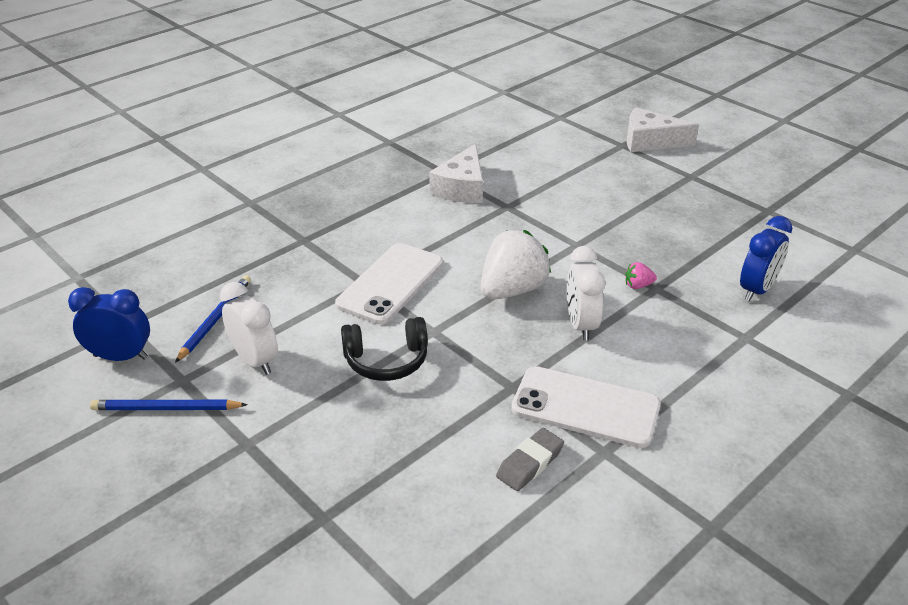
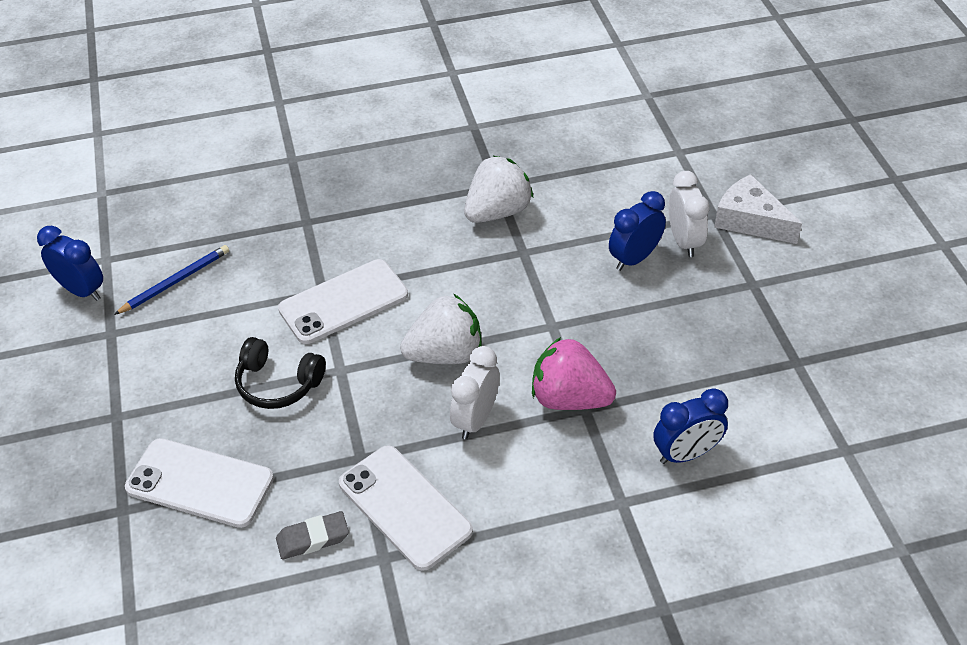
camera: 30 degrees right, 10 degrees up
(166, 408) = (81, 356): blue pencil -> none
(255, 360) = (176, 338): white clock -> white clock (684, 241)
(382, 464) = (200, 483): none -> white phone
(462, 187) = (497, 212): white cheese -> white strawberry
(594, 186) = (634, 258): none -> blue clock
(638, 285) = (569, 398): pink strawberry -> pink strawberry, size x2.42

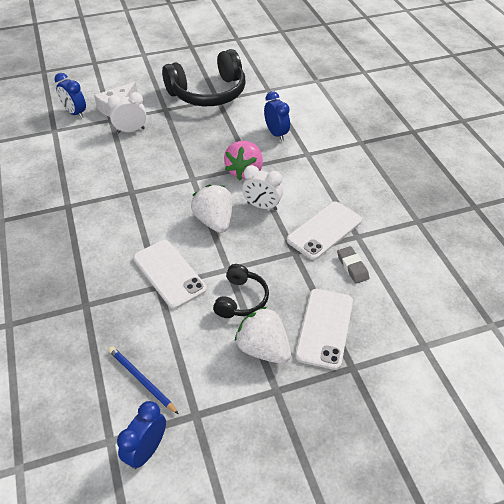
camera: 95 degrees left, 0 degrees up
(497, 212) = (93, 204): white strawberry -> white strawberry (263, 349)
(634, 258) = (142, 148): blue clock -> blue clock (75, 113)
(817, 347) = (208, 93): none -> black headphones

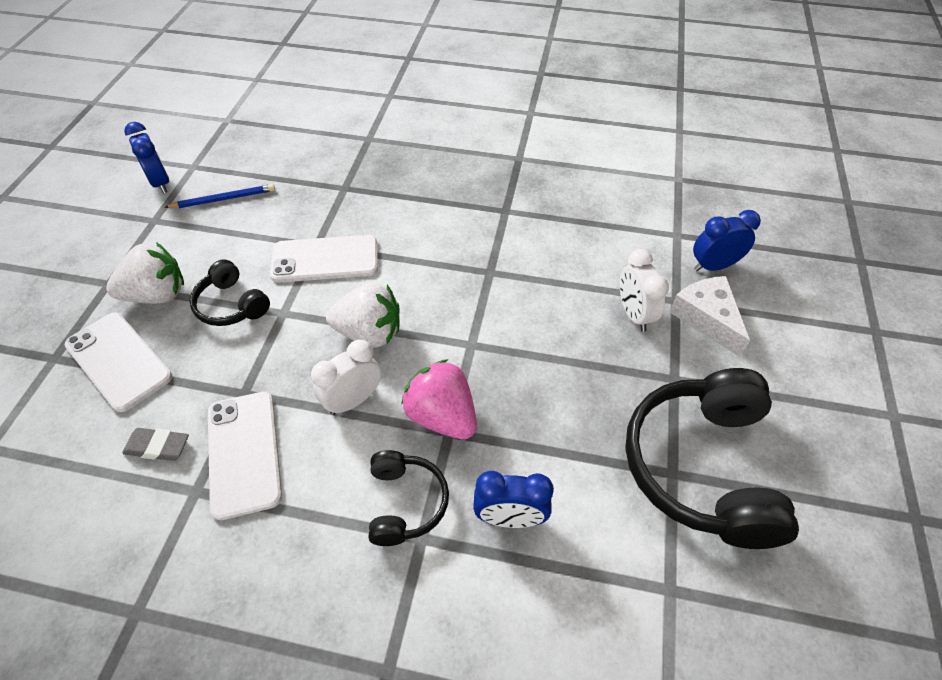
camera: 120 degrees right, 5 degrees up
(131, 130) = (634, 314): white clock -> white clock turned 150 degrees clockwise
(297, 164) = (405, 503): none -> black headphones

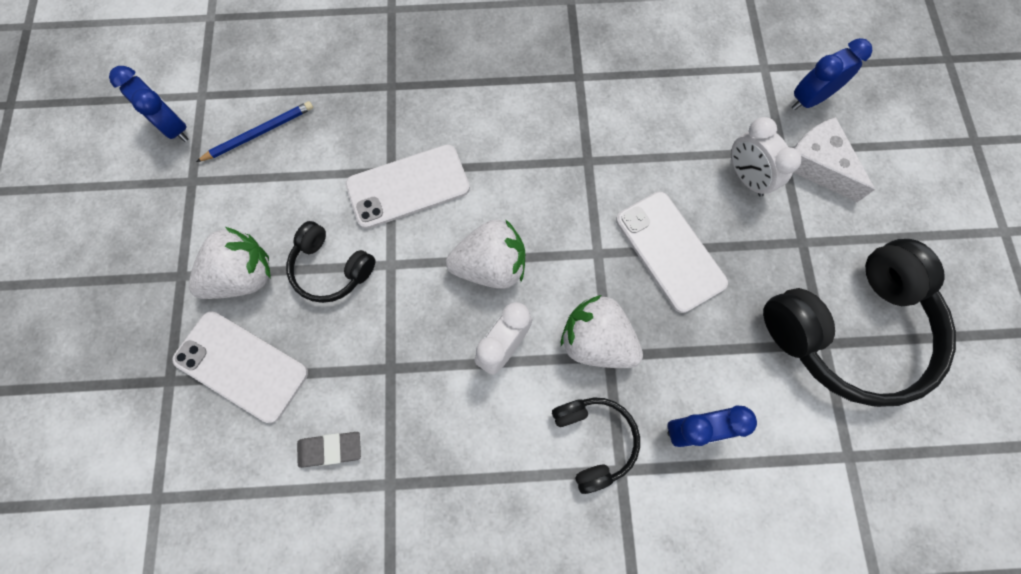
camera: 15 degrees left, 20 degrees up
(244, 453) = (419, 432): white phone -> white phone (670, 251)
(442, 416) = (596, 341): pink strawberry -> white strawberry
(702, 467) = (848, 330): black headphones -> black headphones turned 105 degrees counterclockwise

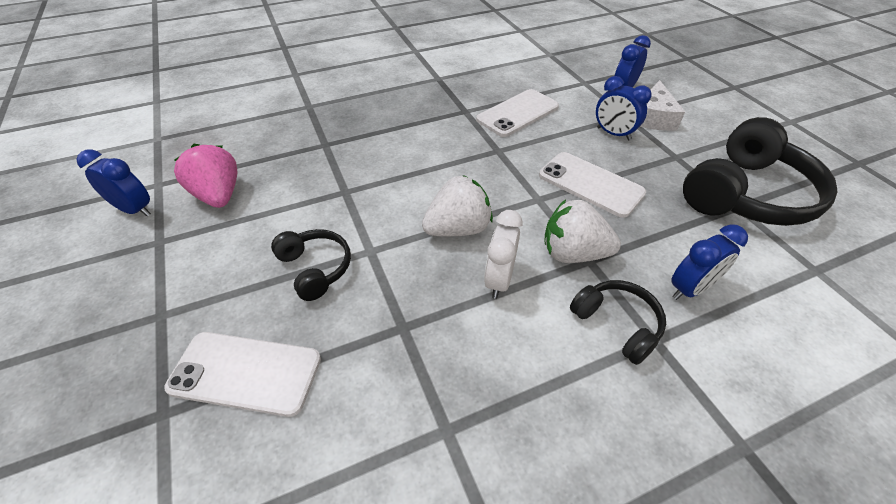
camera: 20 degrees left, 25 degrees down
(243, 276) = (229, 297): white strawberry -> none
(259, 133) = (218, 195): blue pencil -> pink strawberry
(330, 449) = (369, 418): grey eraser -> none
(331, 269) = (315, 268): black headphones -> black headphones turned 135 degrees counterclockwise
(408, 187) = (364, 197): white phone -> white phone (517, 113)
(746, 177) = (613, 134): white clock -> blue clock
(817, 165) = (653, 117): white cheese -> white cheese turned 105 degrees counterclockwise

